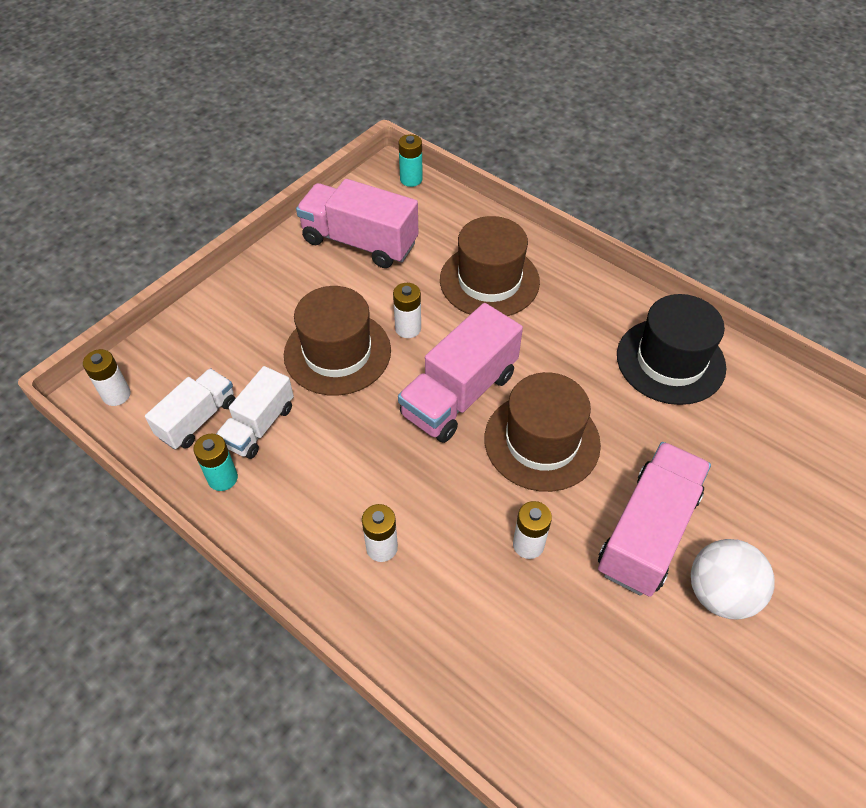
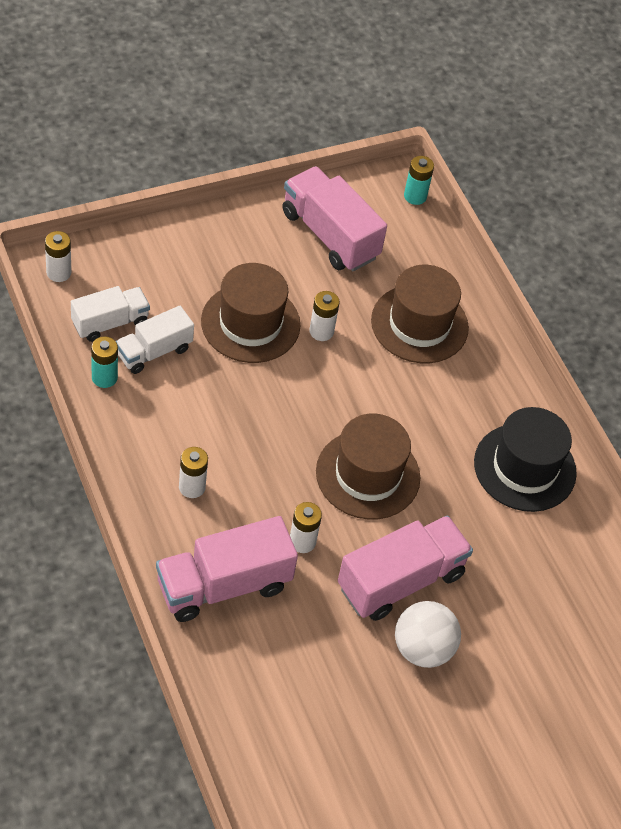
camera: 20 degrees right, 0 degrees up
(459, 394) = (327, 406): pink truck -> pink truck (223, 585)

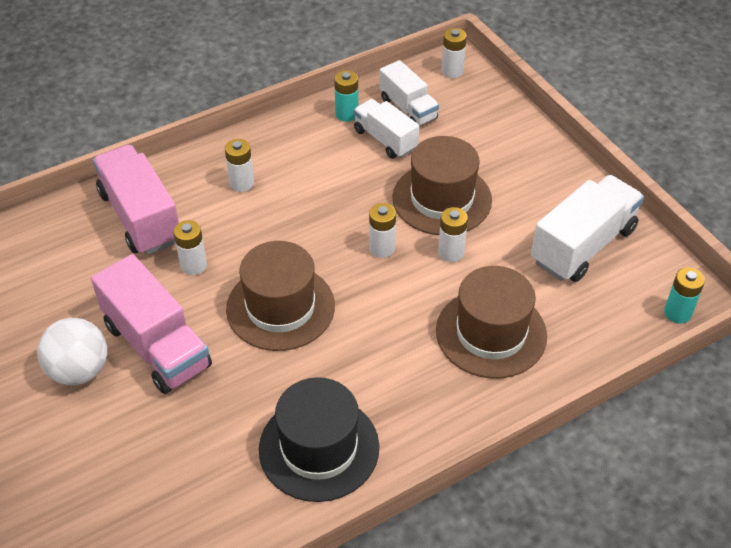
camera: 90 degrees right, 5 degrees down
(307, 383) = (382, 248): none -> white battery
(330, 235) = (583, 245): pink truck -> white truck

